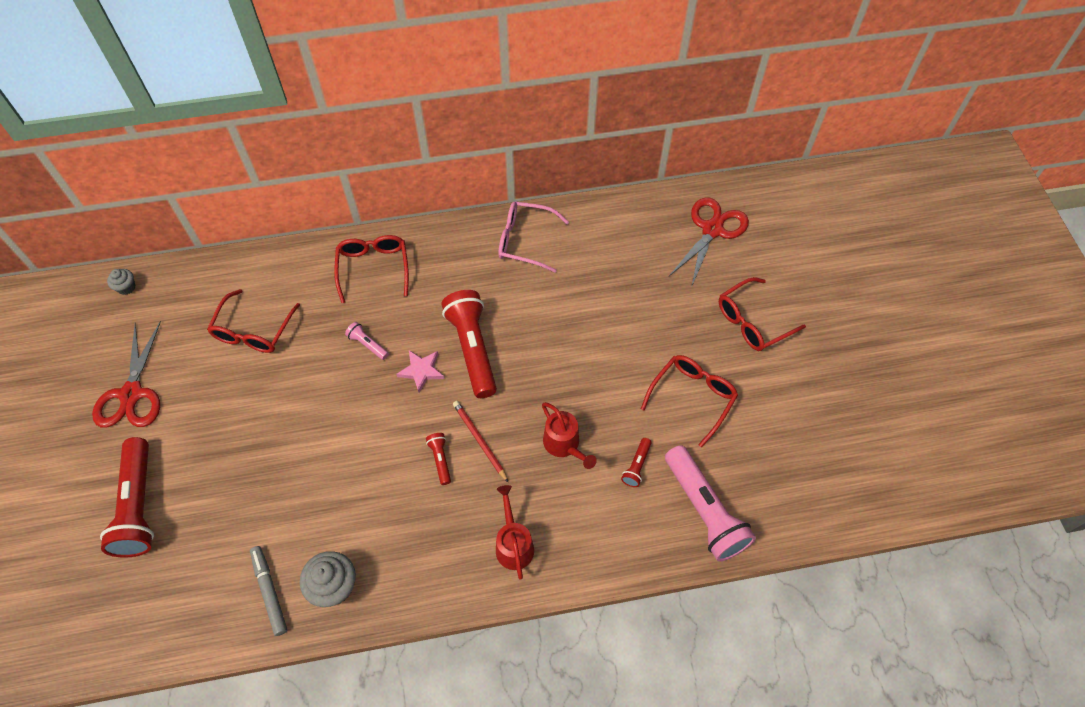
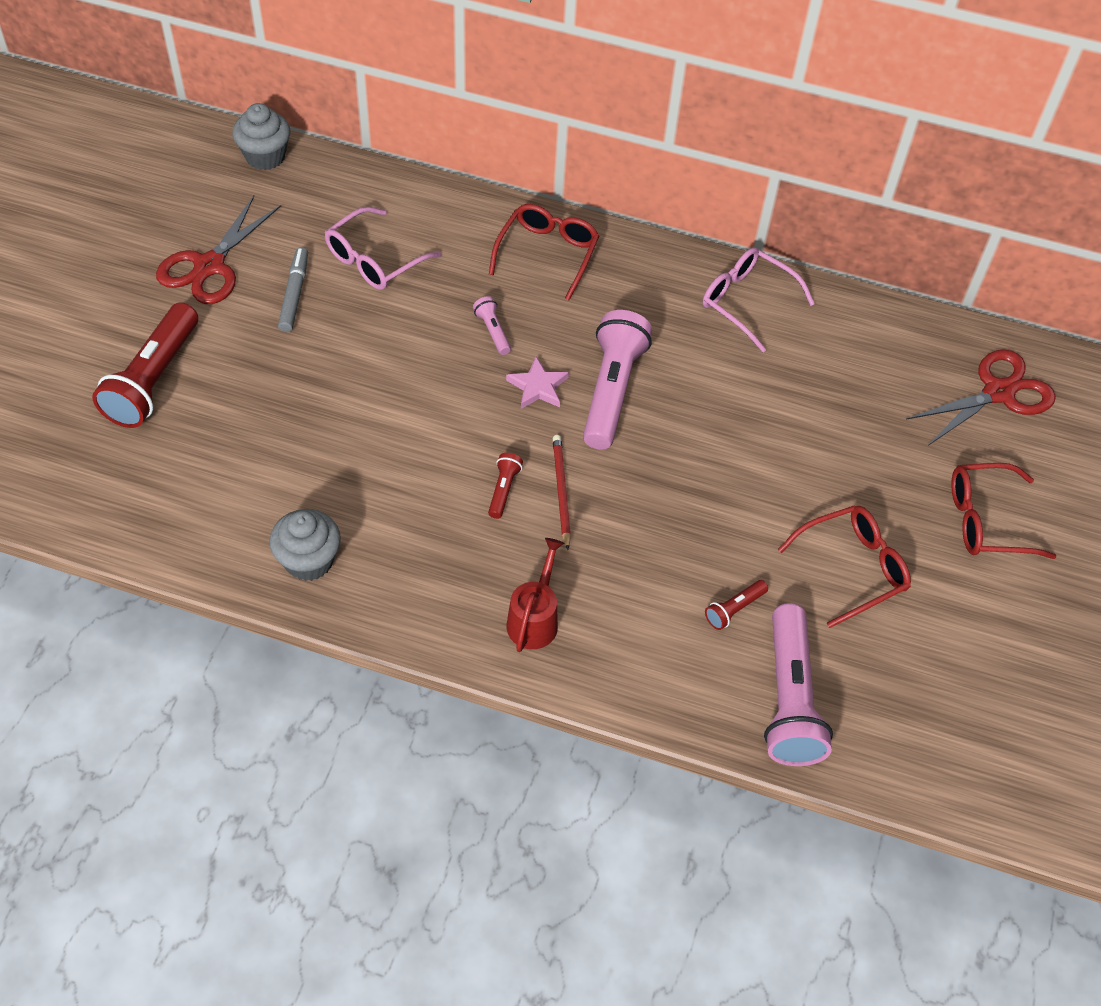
camera: 25 degrees right, 5 degrees down
(126, 287) = (265, 156): grey cupcake -> grey cupcake, size x1.79
(253, 331) = (374, 260): red glasses -> pink glasses
(270, 592) = (237, 532): grey marker -> grey marker (294, 295)
(472, 349) = (611, 391): red flashlight -> pink flashlight
(564, 445) = (659, 544): red watering can -> none

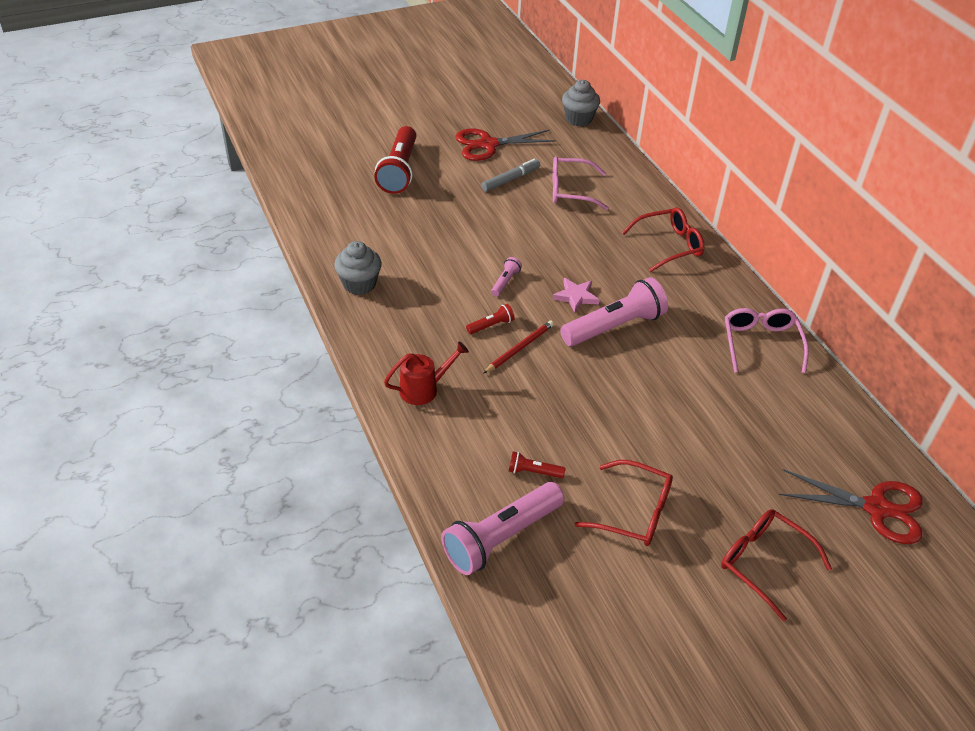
camera: 50 degrees right, 10 degrees down
(153, 379) = (399, 170): red flashlight -> red flashlight turned 60 degrees counterclockwise
(492, 331) = (587, 258): pink flashlight -> pink flashlight (505, 282)

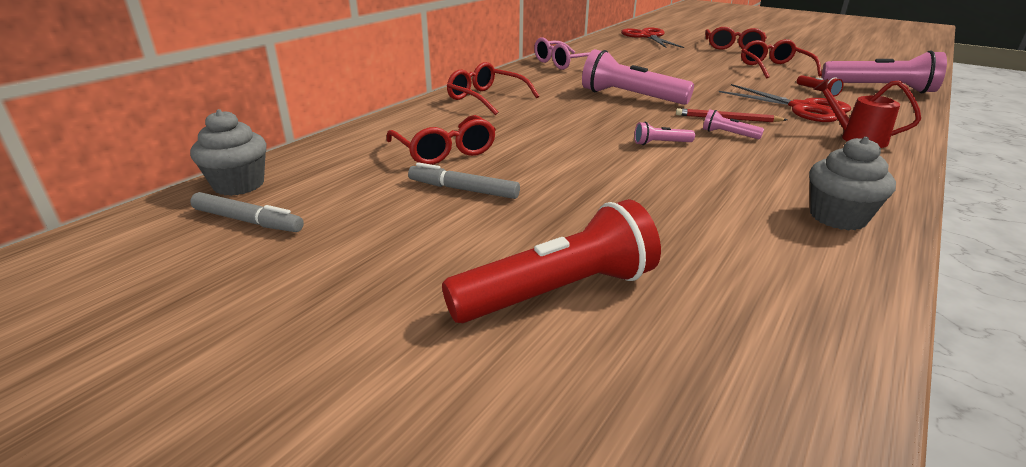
camera: 120 degrees left, 15 degrees down
(488, 145) = (380, 233): red scissors -> red scissors (803, 108)
(491, 325) = (728, 134): red flashlight -> pink flashlight
(533, 116) = (247, 221): none -> grey marker
(570, 190) = (444, 151): pink glasses -> red glasses
(576, 297) = (621, 114): pink star -> none

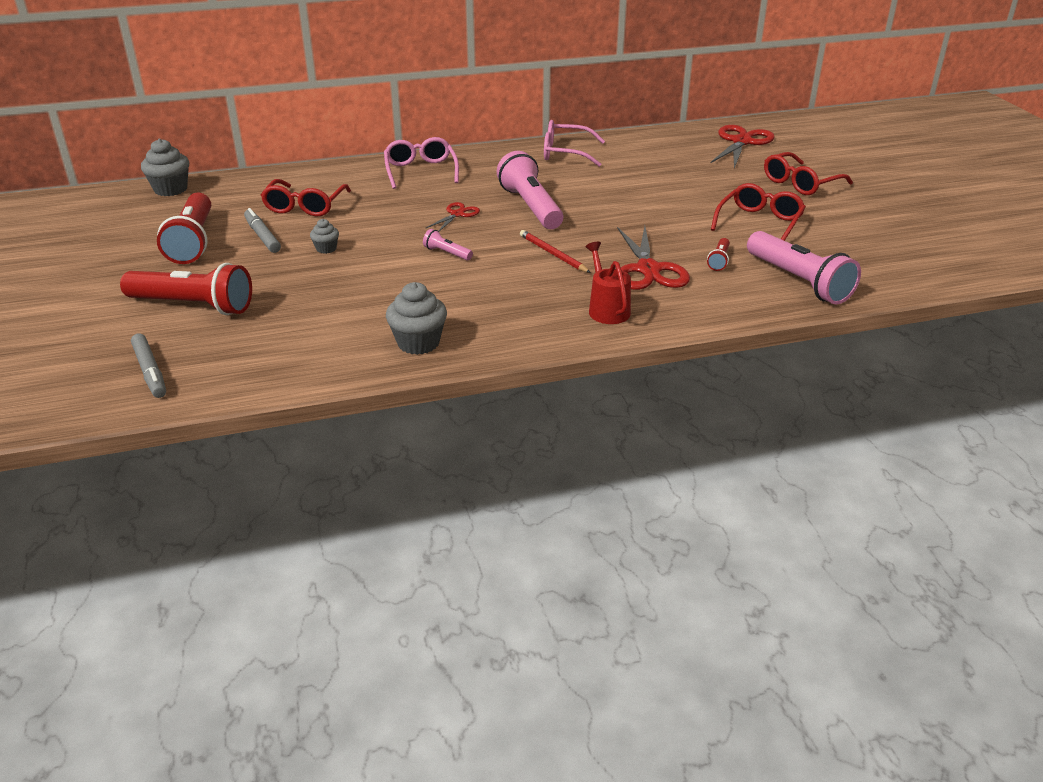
camera: 40 degrees right, 5 degrees up
(247, 221) = (142, 213): grey marker -> grey marker (150, 371)
(391, 224) = (193, 242): none -> red flashlight
(486, 98) = (420, 171): red glasses -> pink glasses
(555, 176) = (326, 249): none -> grey cupcake
(593, 116) = (457, 214): none -> red scissors
(728, 134) = (515, 266): pink flashlight -> none

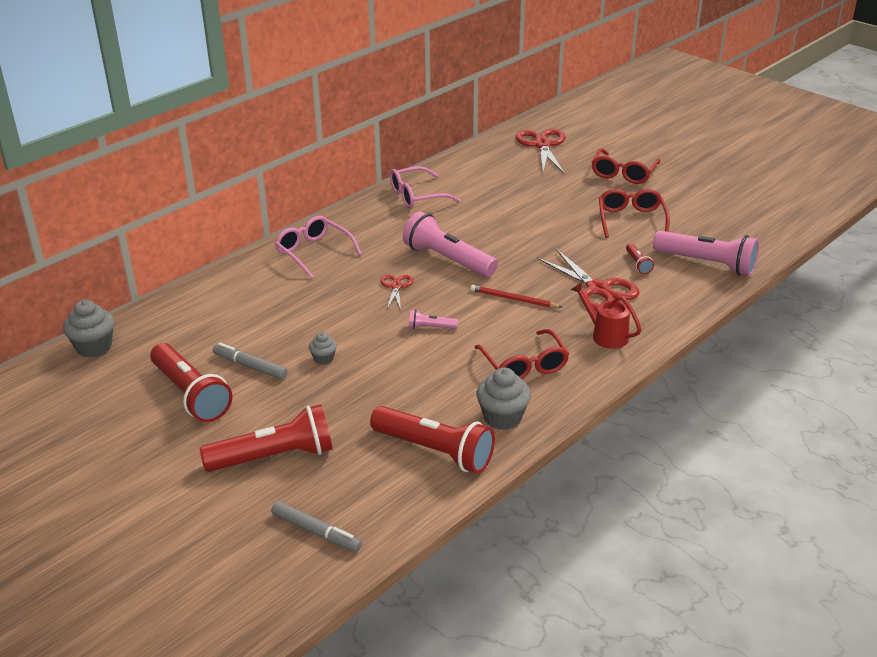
camera: 30 degrees left, 0 degrees up
(305, 206) = (251, 322): red glasses -> red glasses (524, 365)
(324, 348) = (435, 451): none -> red flashlight

